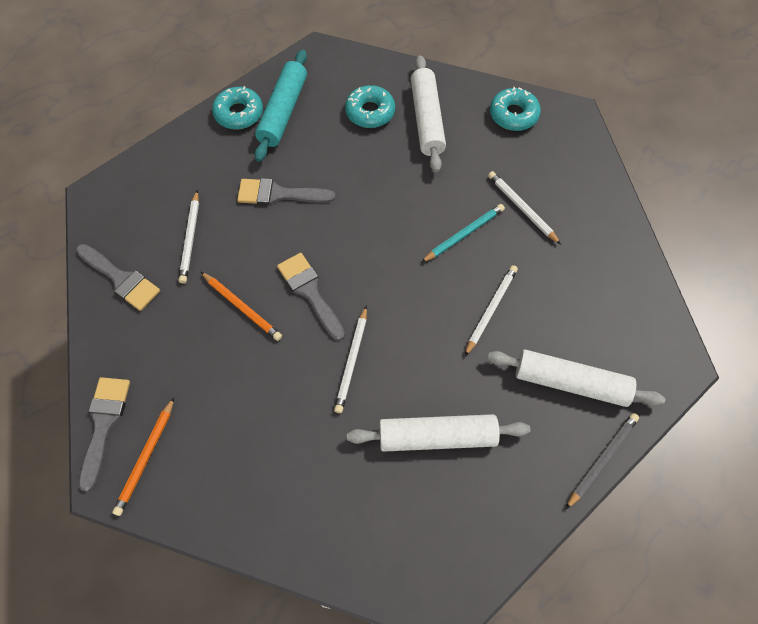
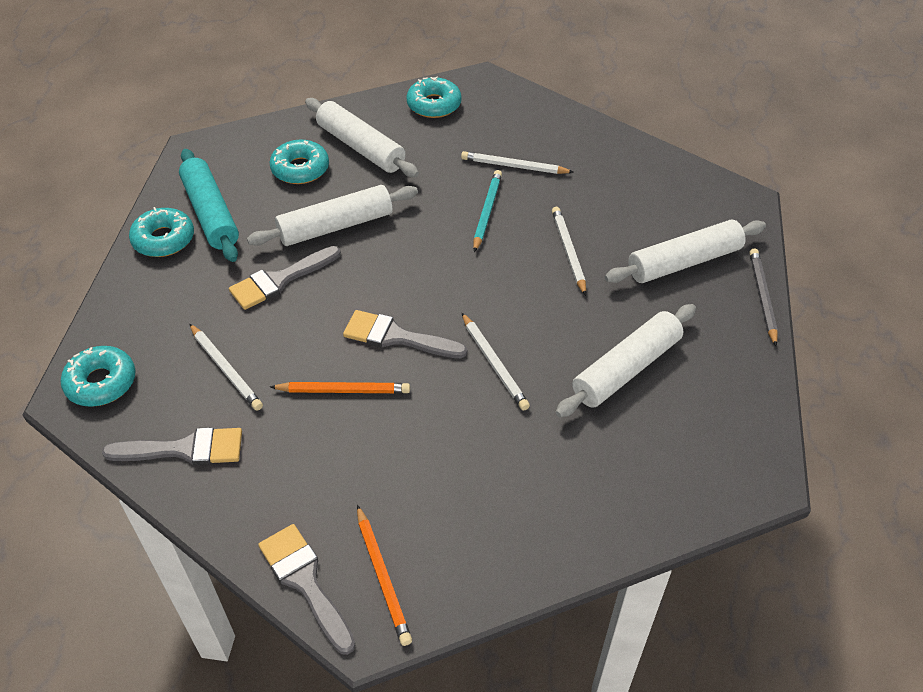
camera: 40 degrees left, 15 degrees down
(118, 197) = (101, 382): none -> turquoise donut
(351, 175) = (335, 226): none -> white rolling pin

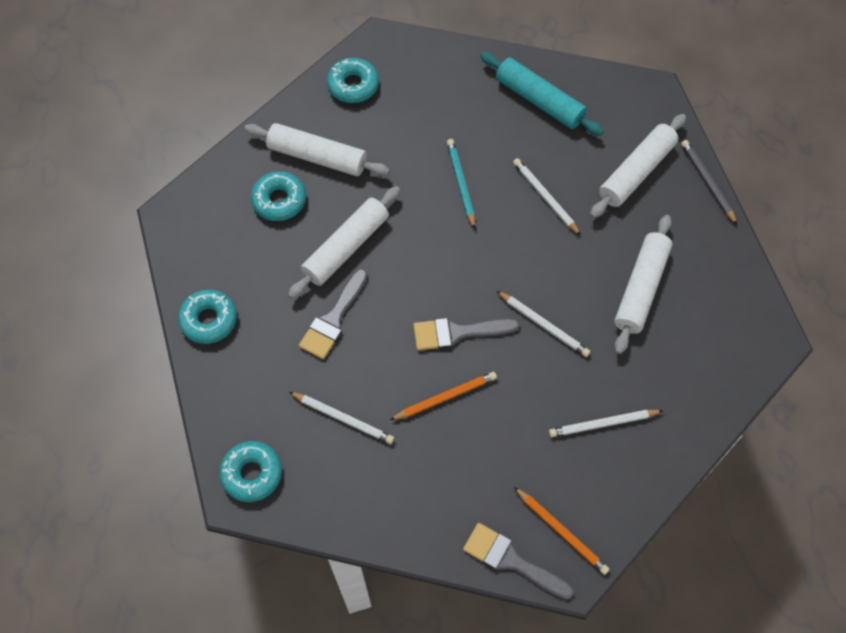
camera: 25 degrees left, 15 degrees up
(185, 449) = (357, 500): grey brush -> none
(210, 213) = (231, 278): turquoise rolling pin -> turquoise rolling pin (539, 101)
(514, 166) = (457, 127): white pencil -> white pencil (603, 424)

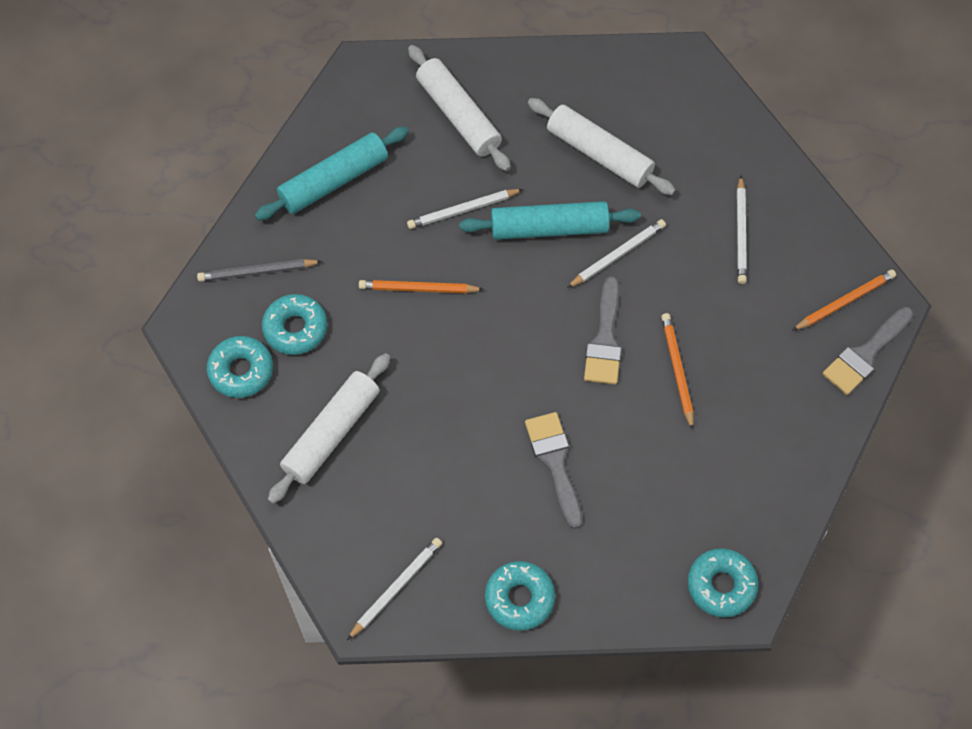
camera: 75 degrees left, 0 degrees up
(279, 200) = (379, 488): turquoise donut -> turquoise donut (295, 328)
(333, 319) = (555, 462): grey brush -> grey brush turned 150 degrees counterclockwise
(343, 418) = (678, 478): white pencil -> white pencil (396, 588)
(346, 247) = (466, 428): white rolling pin -> none
(461, 183) = (418, 289): turquoise pencil -> orange pencil
(551, 265) = (549, 227): none -> turquoise rolling pin
(707, 182) = (492, 55): grey pencil -> grey pencil (257, 272)

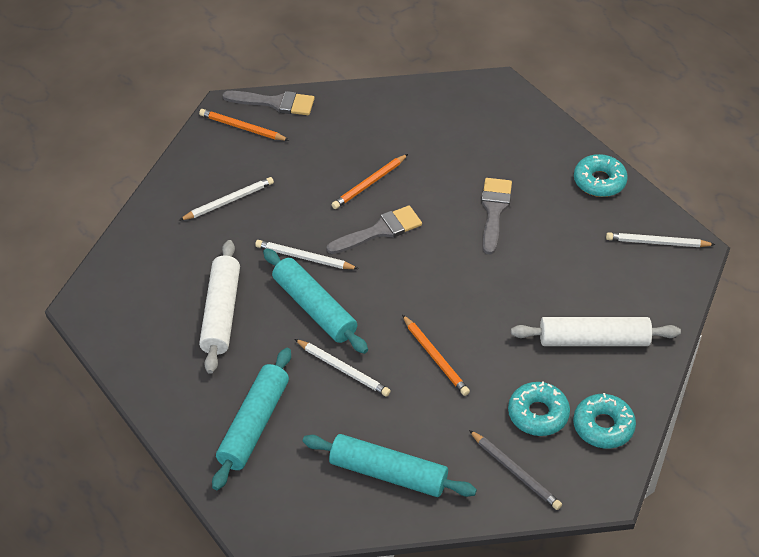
camera: 125 degrees left, 15 degrees down
(458, 115) = (254, 424): white rolling pin -> turquoise rolling pin
(555, 462) = (494, 211): grey brush -> grey brush turned 150 degrees clockwise
(721, 585) = (496, 99): turquoise donut -> none

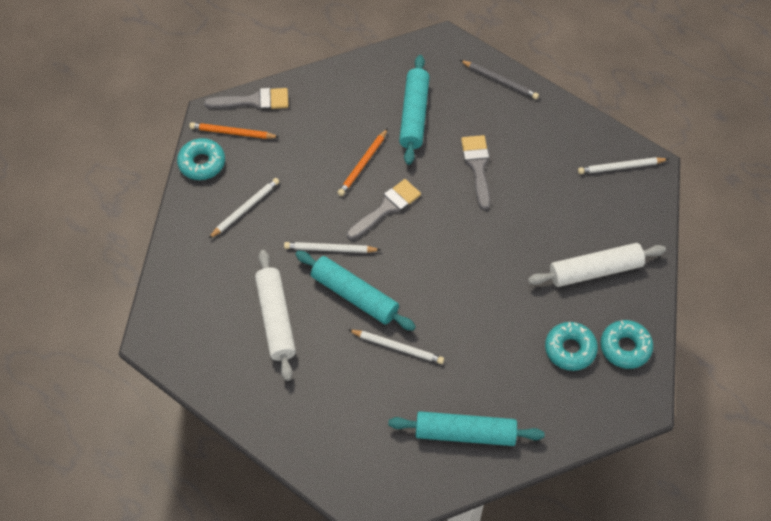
camera: 15 degrees left, 10 degrees up
(254, 424) = (339, 417): turquoise rolling pin -> turquoise rolling pin (414, 115)
(435, 357) = (470, 318): orange pencil -> none
(515, 472) = (567, 406): grey pencil -> grey pencil (500, 81)
(599, 181) = (557, 119): turquoise donut -> turquoise donut (202, 163)

